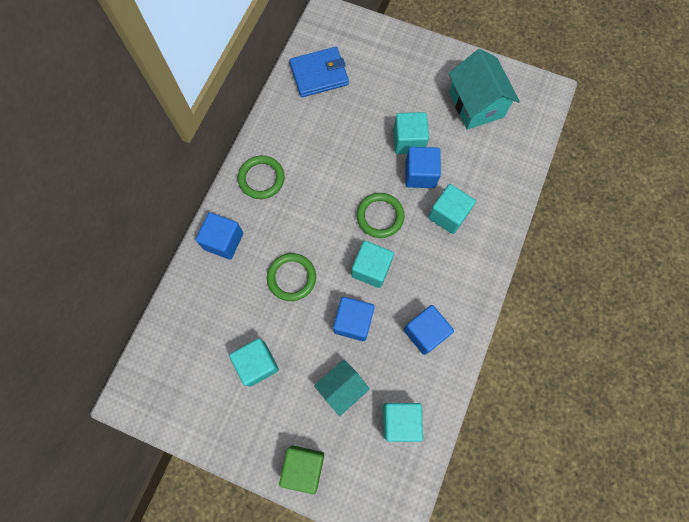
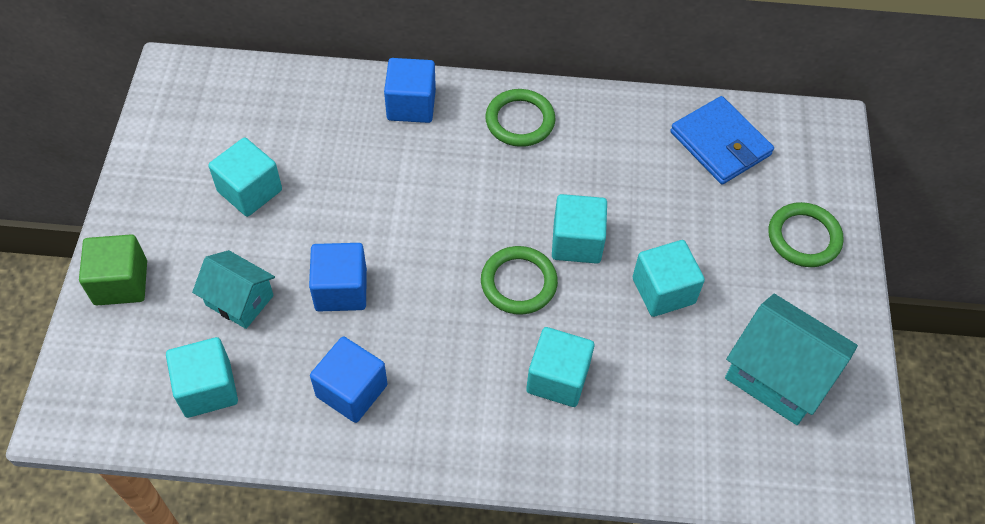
camera: 70 degrees right, 15 degrees down
(291, 278) = (384, 197): green ring -> green ring (804, 237)
(371, 269) = (430, 292): turquoise cube -> turquoise cube (576, 242)
(420, 174) = (612, 321): blue cube -> none
(476, 104) = (778, 375): turquoise house -> turquoise house turned 75 degrees clockwise

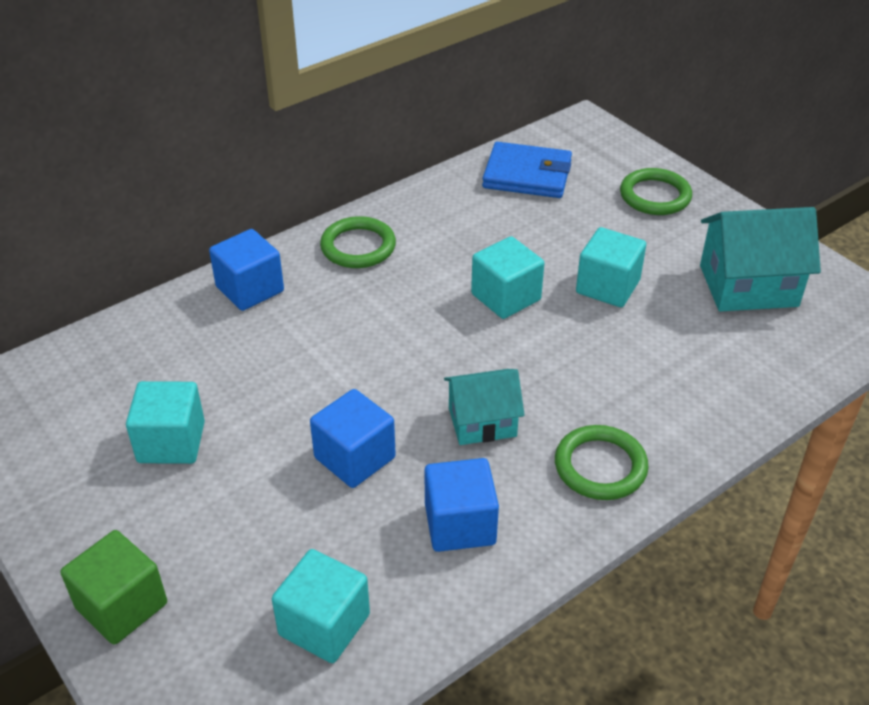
camera: 40 degrees left, 15 degrees down
(239, 300) = (268, 532): turquoise house -> turquoise house (482, 422)
(518, 283) = (497, 352): green ring -> green ring (600, 466)
(558, 378) = (609, 394): turquoise cube -> none

